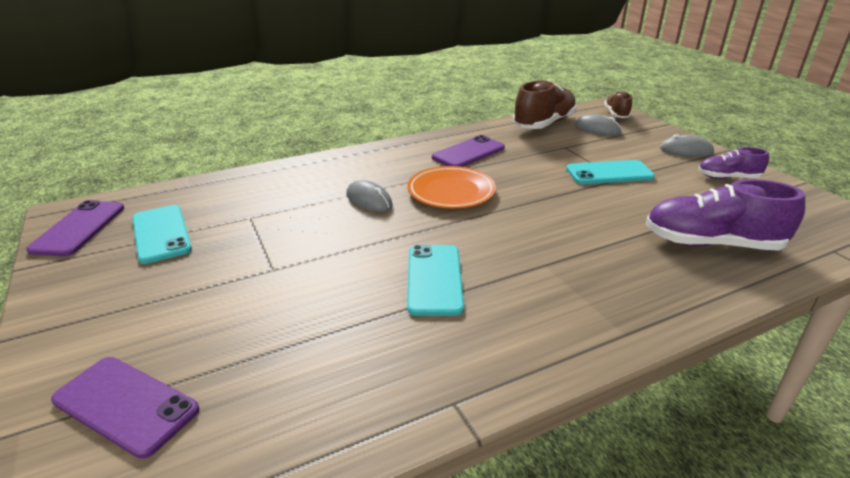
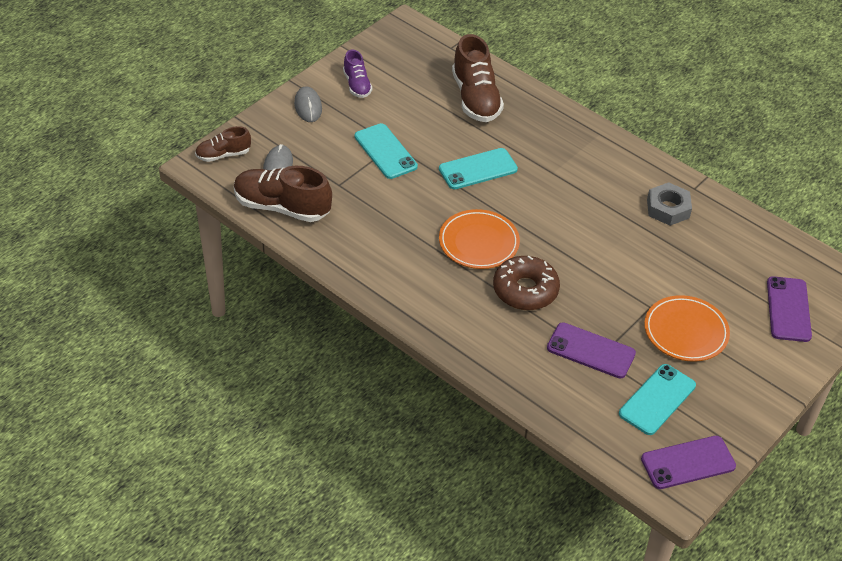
camera: 115 degrees left, 15 degrees up
(211, 283) = (685, 332): none -> orange plate
(369, 200) = (525, 290): grey mouse -> brown donut
(424, 349) = (668, 208): none -> grey nut
(434, 279) = (604, 221): turquoise phone -> turquoise phone (478, 169)
(468, 153) = (390, 250): purple phone -> purple phone (591, 351)
(711, 244) = (475, 98): purple shoe -> brown shoe

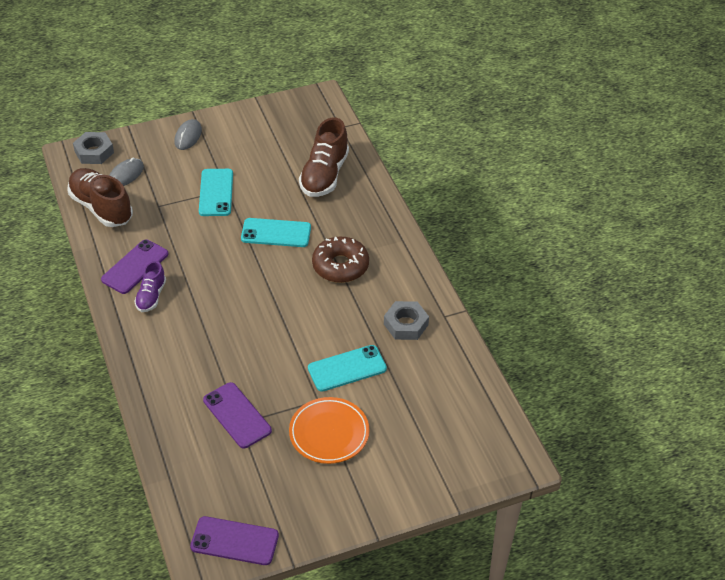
camera: 30 degrees right, 0 degrees up
(223, 155) = (94, 152): brown shoe -> grey nut
(357, 85) = (240, 132): purple shoe -> purple shoe (151, 296)
(478, 242) = (225, 292): orange plate -> none
(525, 290) = (228, 345): brown donut -> brown donut (340, 266)
(657, 399) = (255, 478): turquoise phone -> turquoise phone (347, 368)
(788, 309) = (435, 452): purple phone -> purple phone (135, 267)

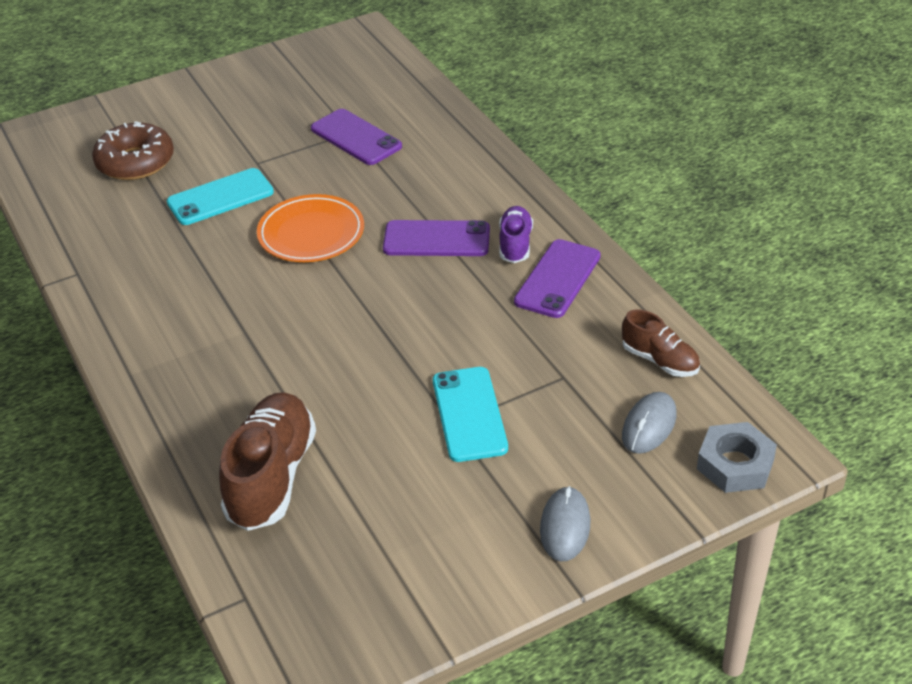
camera: 175 degrees right, 5 degrees down
(101, 208) = (660, 360): brown shoe -> brown shoe, size x0.56
(234, 541) = (334, 48): purple phone -> purple phone (436, 239)
(276, 233) = (346, 358): turquoise phone -> none
(329, 433) = (241, 136): orange plate -> orange plate (311, 233)
(340, 266) = (234, 321): brown donut -> brown donut (135, 162)
(406, 324) = (136, 256): grey nut -> none

